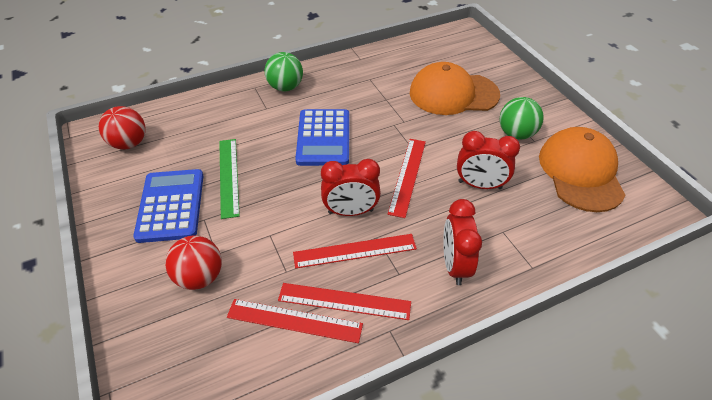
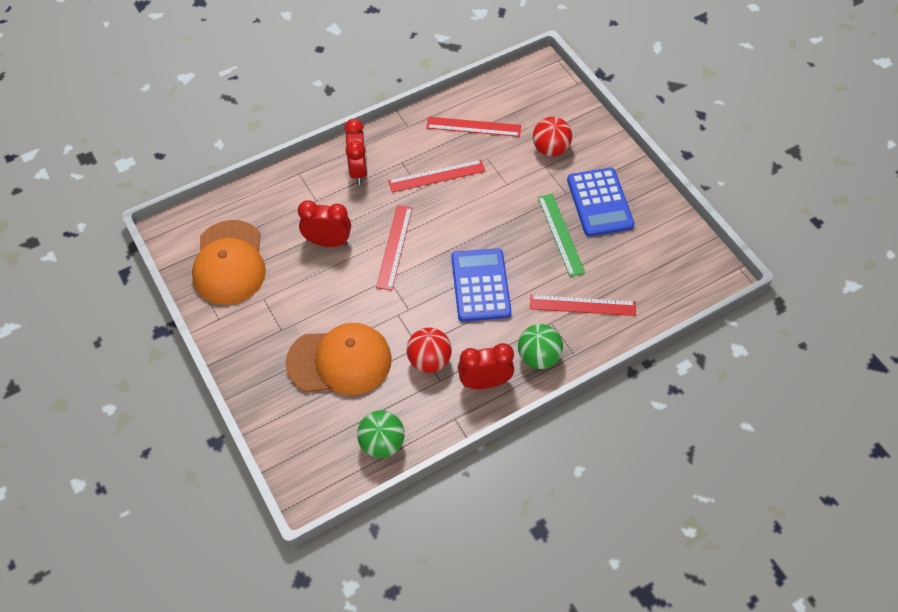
camera: 175 degrees right, 10 degrees up
(129, 143) = (674, 264): red ball -> red ball (429, 360)
(344, 301) = (440, 141): red ruler -> red ruler (582, 305)
(350, 211) = (443, 208): red clock -> red clock (484, 382)
(516, 134) = (280, 305): green ball -> green ball (382, 443)

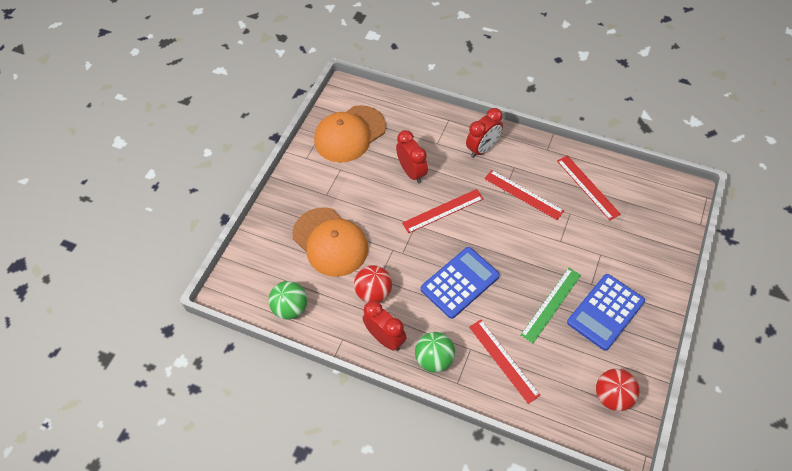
camera: 55 degrees right, 0 degrees up
(550, 149) = (619, 247): red ball -> red ball (612, 396)

